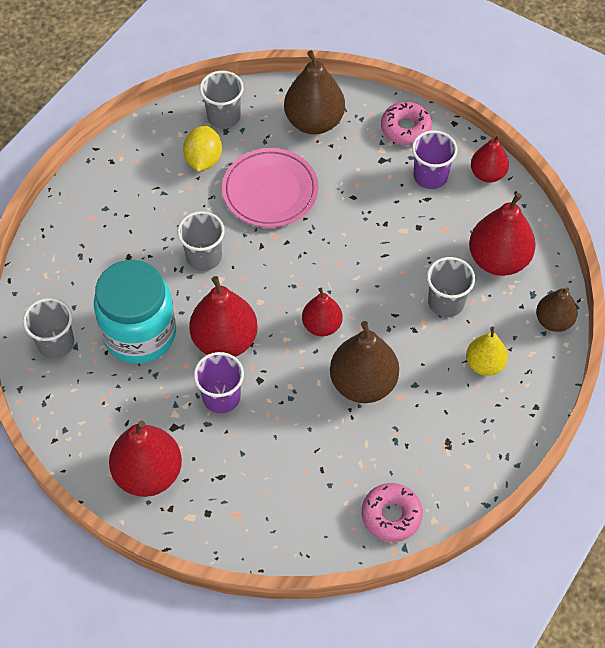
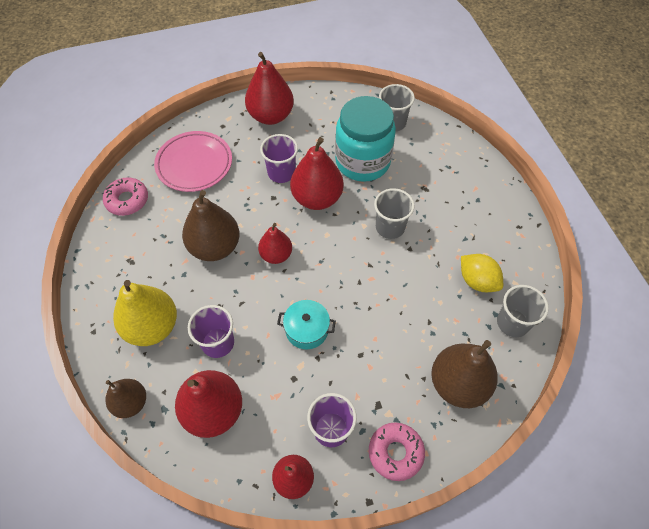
camera: 130 degrees right, 0 degrees up
(270, 191) = (412, 303): pink plate -> pink plate (194, 164)
(369, 248) = (307, 329): none -> turquoise pot
(446, 302) = (218, 343): grey cup -> purple cup
(484, 364) = (152, 327): yellow pear -> yellow pear, size x1.65

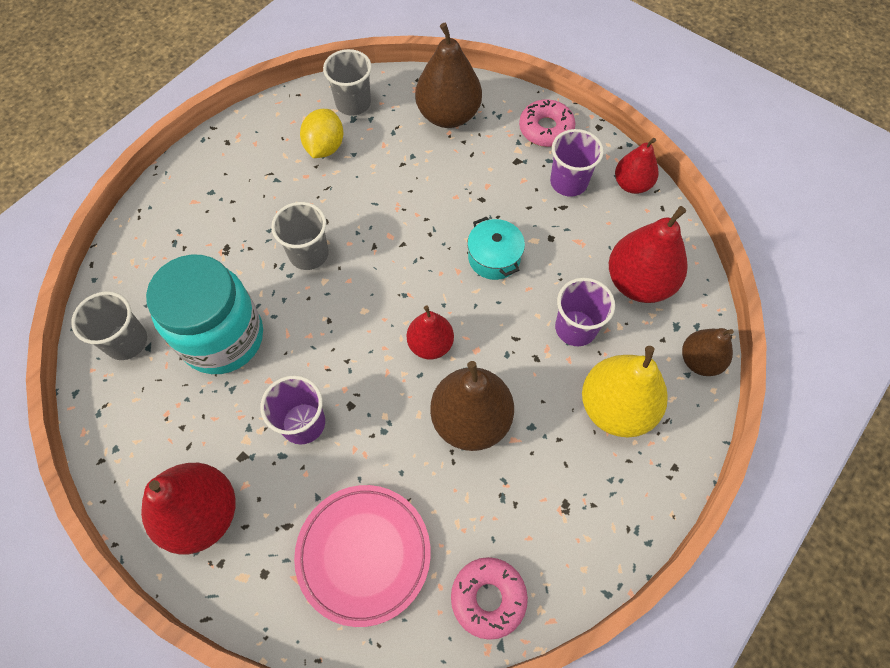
camera: 125 degrees left, 5 degrees up
(317, 198) = (317, 353): red pear -> none

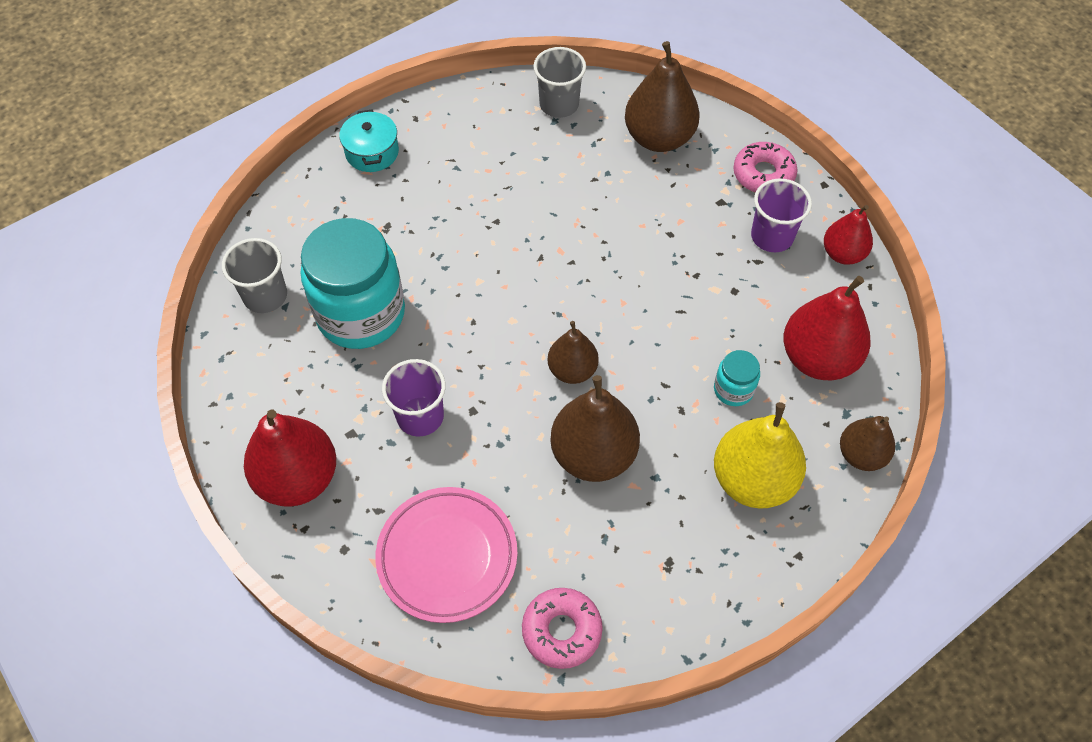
camera: 15 degrees right, 5 degrees down
(309, 254) = (470, 250): grey cup -> none
(325, 147) = (516, 144): yellow lemon -> none
(430, 344) = (572, 370): red pear -> brown pear
(494, 257) = (666, 297): turquoise pot -> turquoise pot (372, 152)
(575, 328) = (733, 389): purple cup -> turquoise jar

